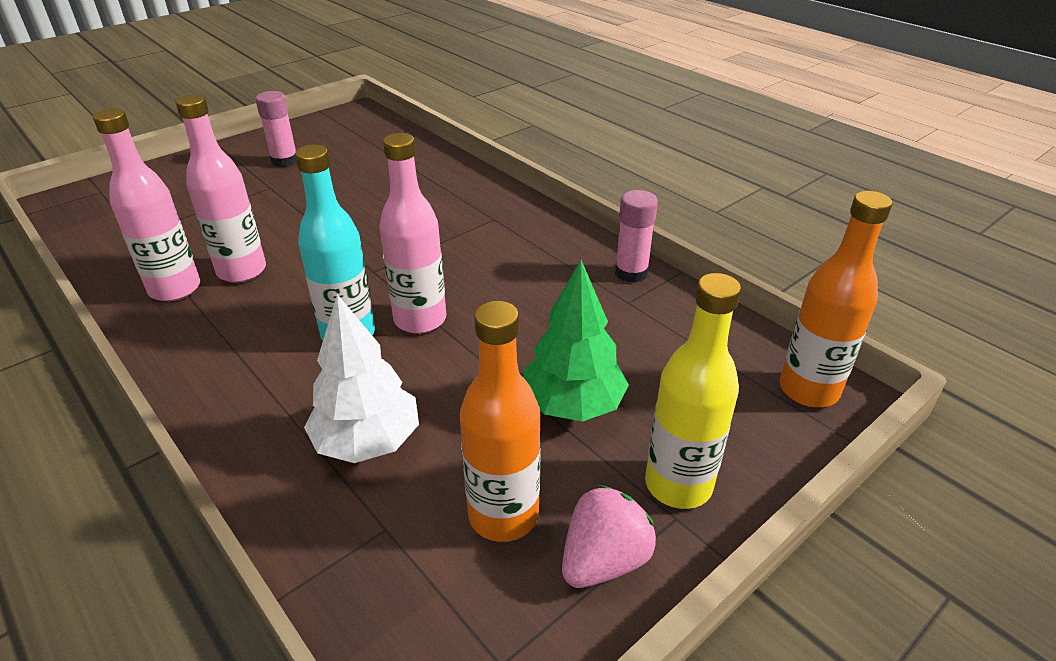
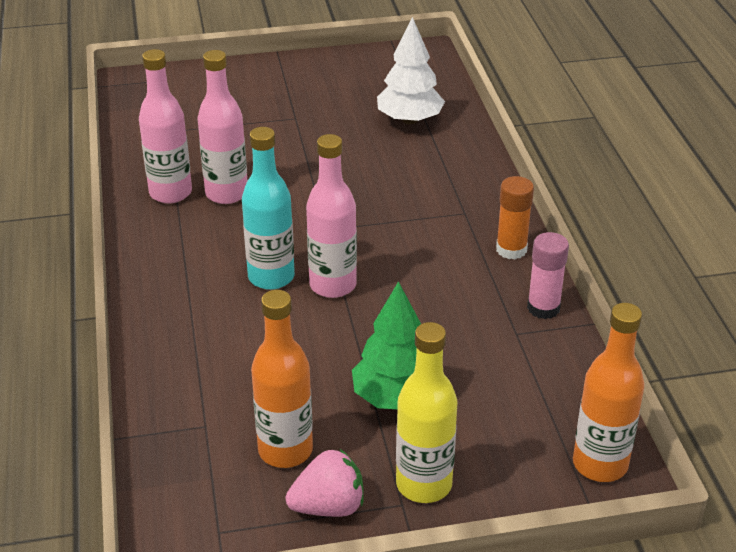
camera: 30 degrees right, 0 degrees up
(284, 161) = (324, 92): pink glue stick -> none
(368, 442) = (231, 364): white tree -> white tree (409, 120)
(560, 235) = (511, 249): none -> orange glue stick

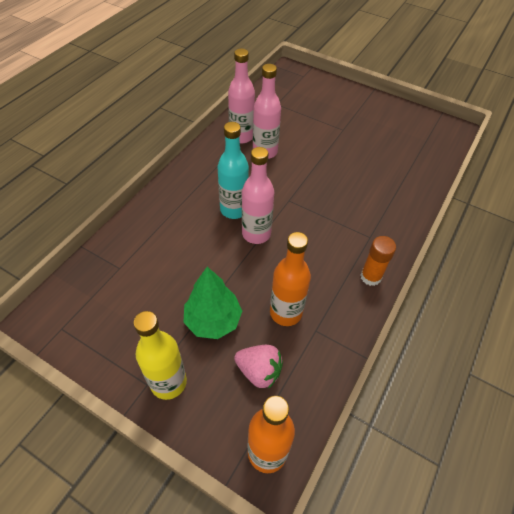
camera: 40 degrees right, 15 degrees up
(285, 450) = (134, 309): orange bottle -> orange bottle (286, 312)
(328, 506) = (116, 356): pink strawberry -> pink strawberry (259, 371)
(409, 120) = (401, 164): white tree -> none
(543, 308) = (348, 326): pink glue stick -> none

